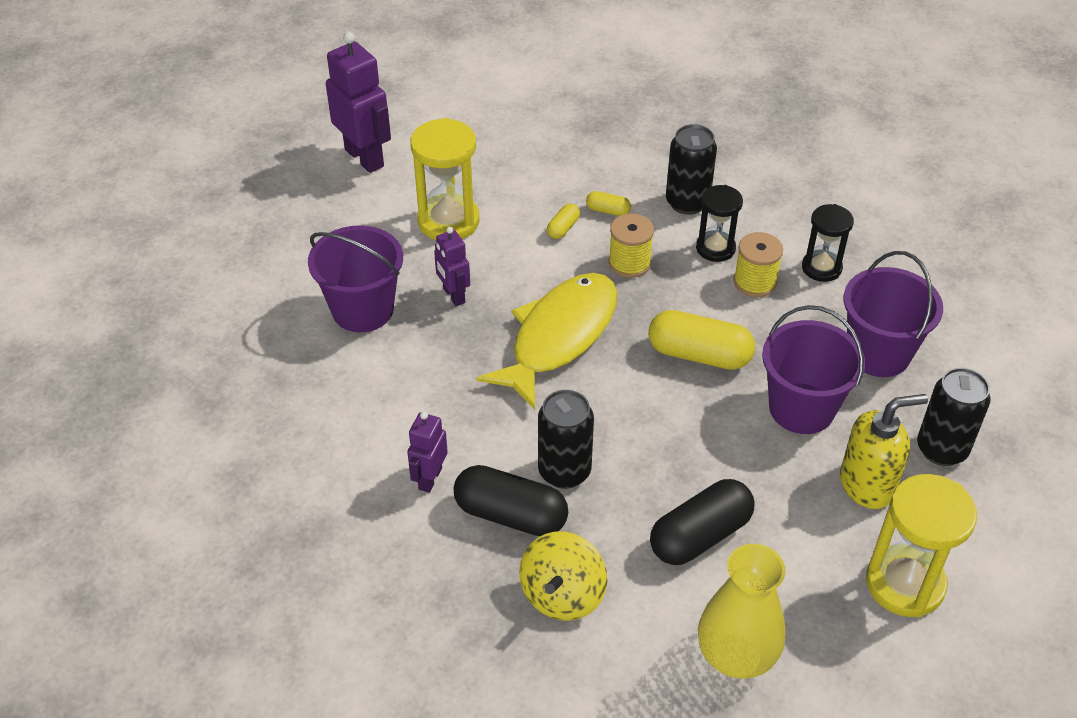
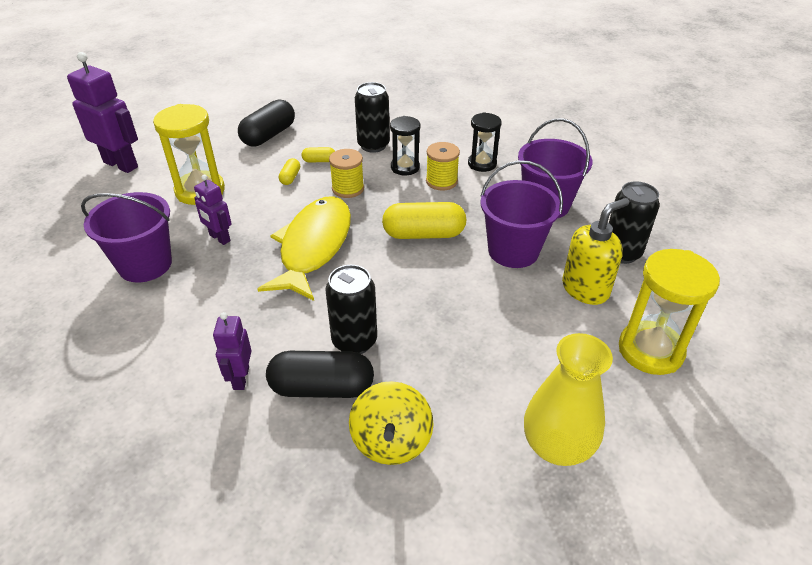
camera: 20 degrees left, 5 degrees down
(700, 536) = (483, 360): black capsule -> black capsule (269, 135)

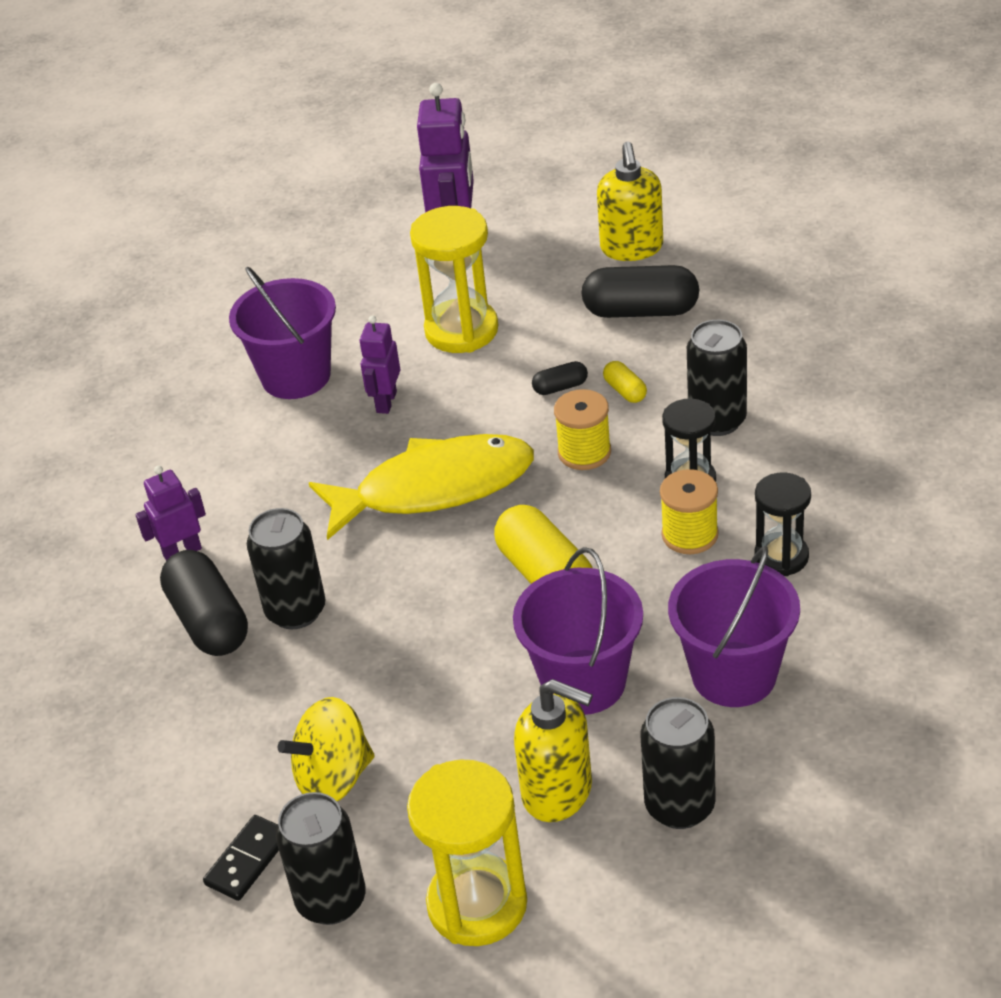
camera: 65 degrees right, 0 degrees up
(220, 121) = (632, 248): none -> yellow soap dispenser
(290, 177) = (560, 387): yellow capsule -> black capsule
(391, 441) = (171, 714): yellow spinning top -> yellow spinning top (333, 777)
(557, 446) = (248, 860): yellow vase -> black domino
(614, 415) = (331, 900): none -> black can

